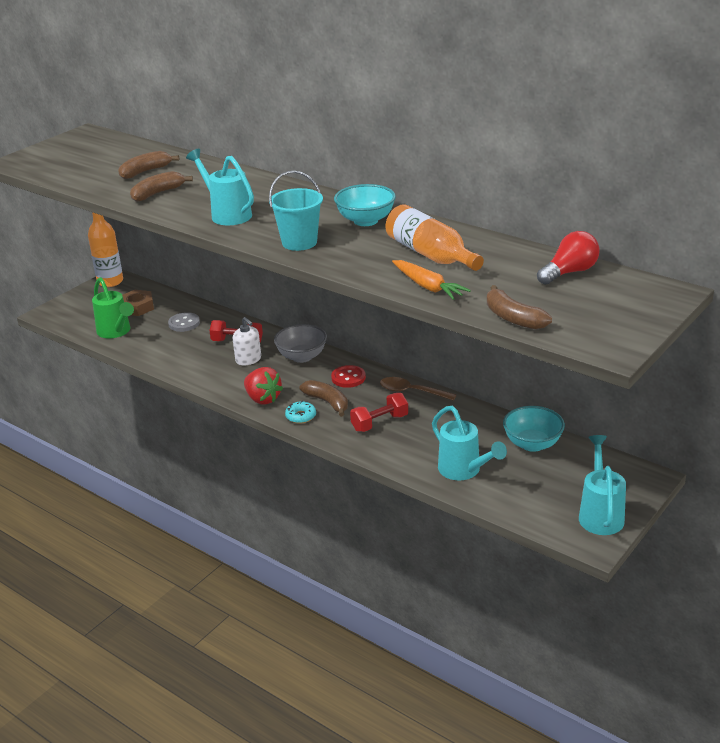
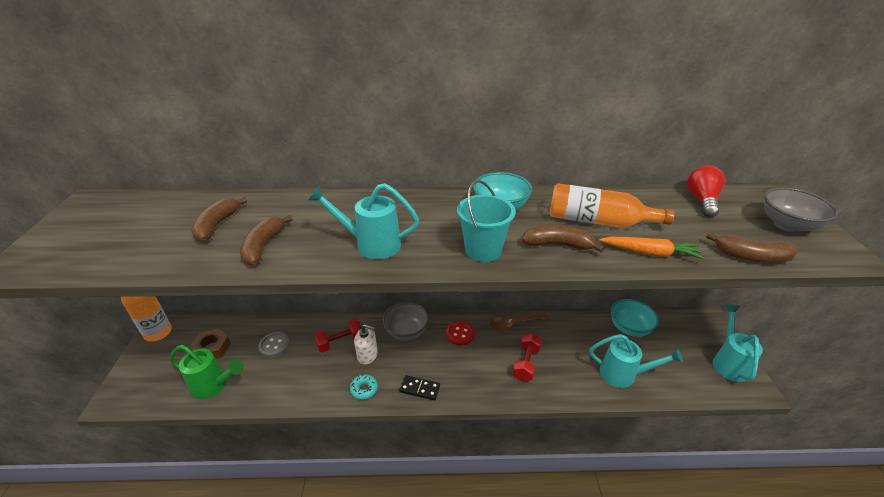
camera: 40 degrees left, 5 degrees up
(263, 399) = (419, 389): red strawberry -> black domino
(301, 416) = (467, 390): turquoise donut -> turquoise donut (364, 389)
(327, 402) = (471, 365): brown banana -> brown banana (557, 245)
(600, 514) = (728, 362): turquoise watering can -> turquoise watering can turned 45 degrees clockwise
(611, 314) = (787, 225): none -> grey bowl

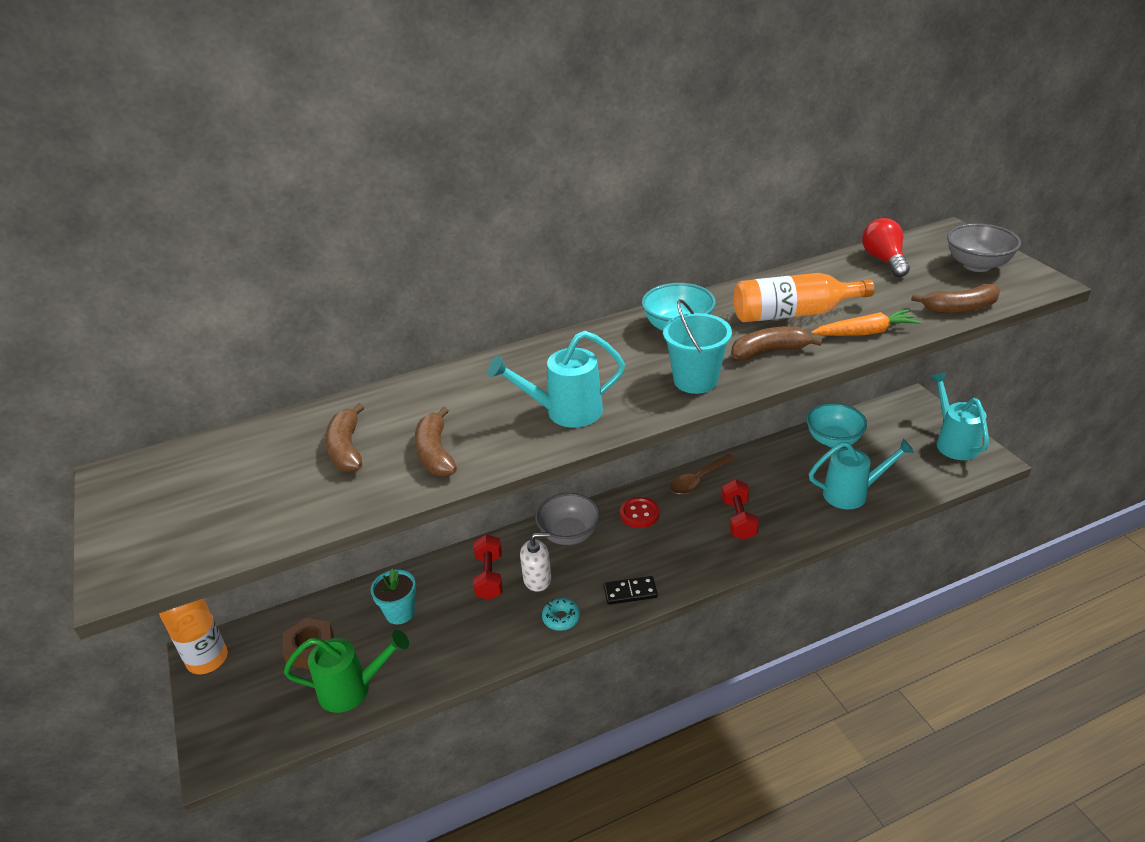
camera: 20 degrees left, 0 degrees up
(274, 345) = (400, 613): grey button -> turquoise flower pot
(340, 342) = (489, 577): red dumbbell -> red dumbbell turned 45 degrees counterclockwise

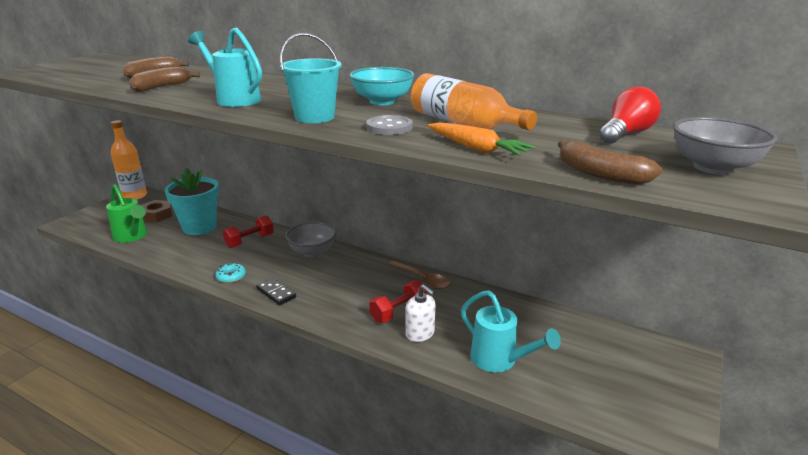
camera: 50 degrees right, 10 degrees down
(400, 613) = (199, 227): turquoise flower pot -> turquoise flower pot, size x1.70
(537, 579) = (260, 256): white soap dispenser -> white soap dispenser (420, 333)
(639, 514) = (359, 269): red button -> none
(698, 480) = (423, 279): brown spoon -> brown spoon turned 150 degrees counterclockwise
(769, 351) = (389, 127): brown banana -> grey button
(833, 440) = (558, 326): turquoise bowl -> none
(953, 442) = (665, 404): turquoise watering can -> none

